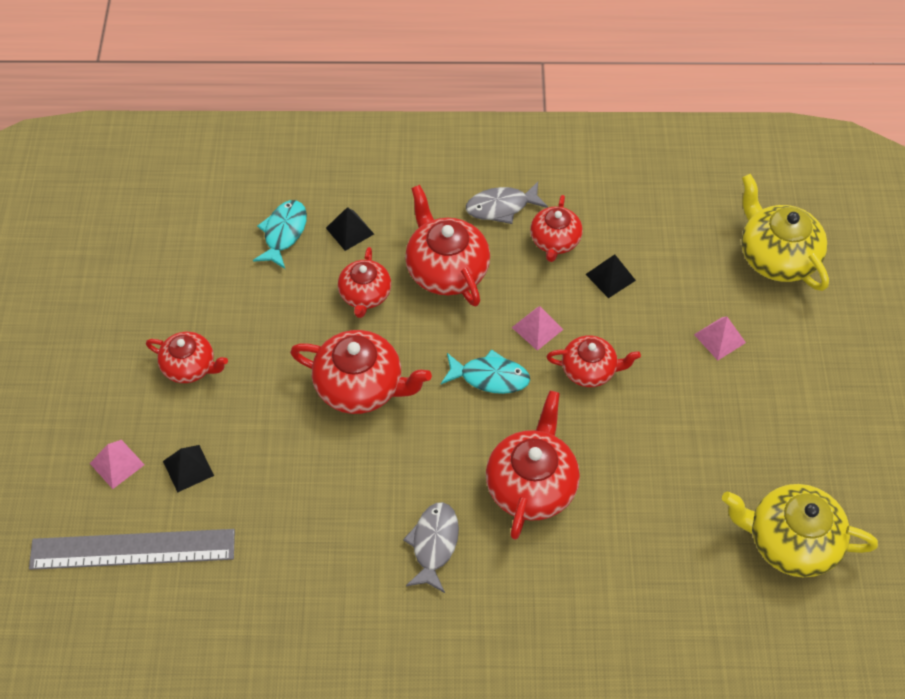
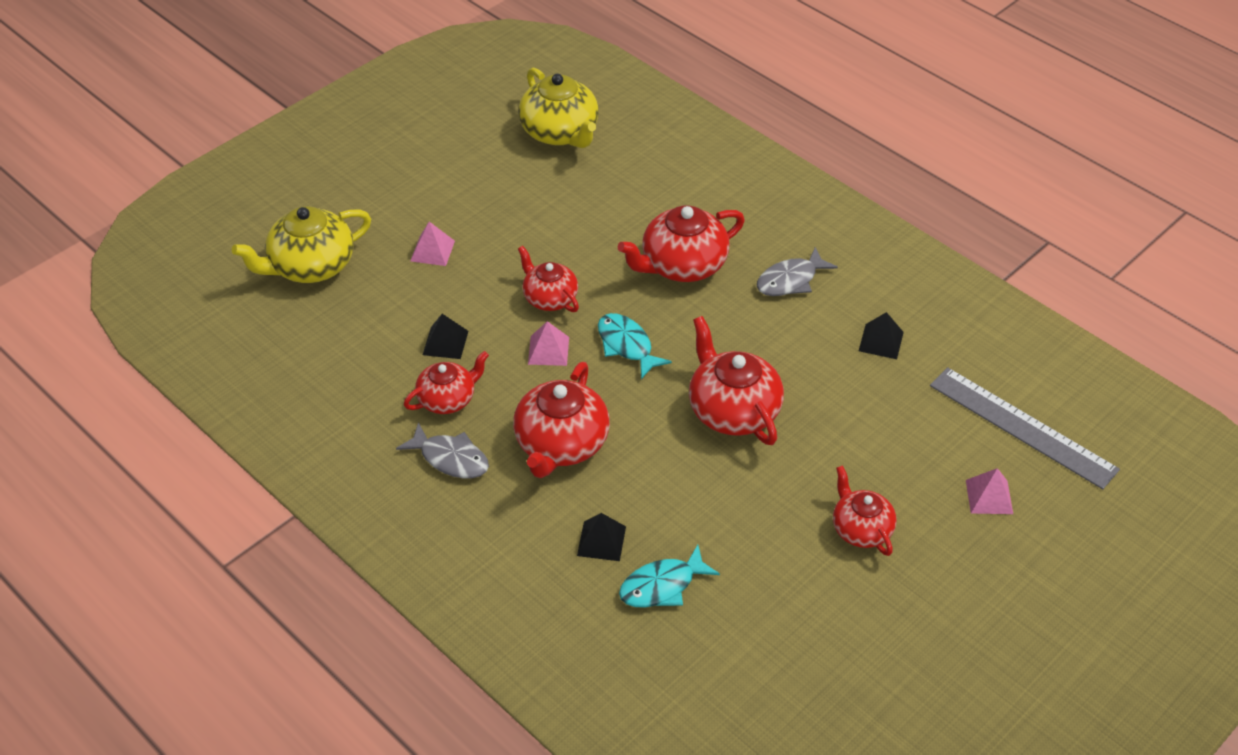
camera: 135 degrees left, 10 degrees down
(188, 468) = (930, 451): black pyramid -> black pyramid (881, 341)
(365, 295) = (651, 475): red teapot -> none
(776, 256) = (310, 266): yellow teapot -> yellow teapot turned 45 degrees clockwise

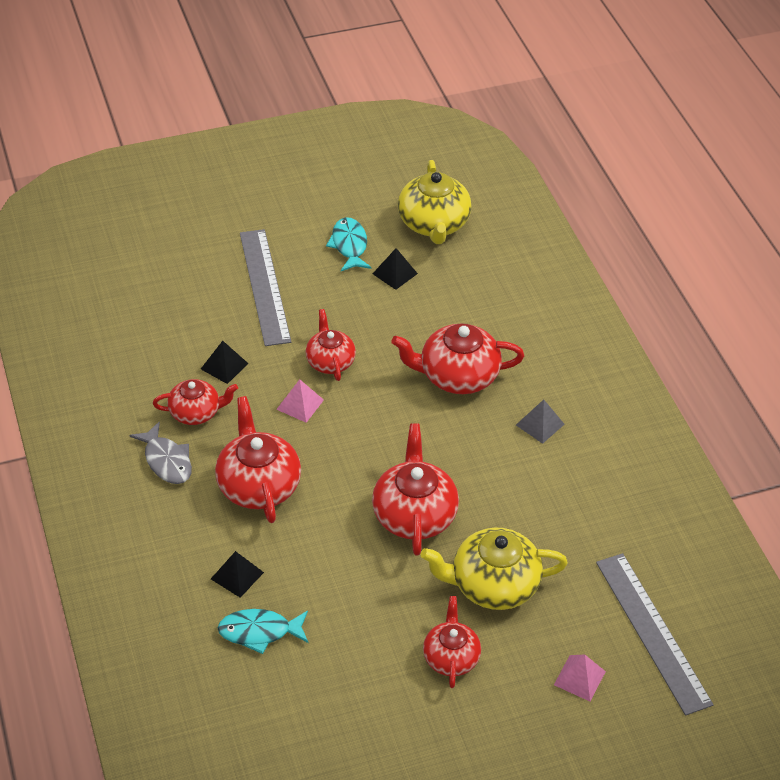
camera: 25 degrees right, 0 degrees up
(310, 266) = (163, 263): yellow teapot -> yellow teapot (492, 585)
(432, 251) = (264, 286): pink pyramid -> grey ruler
(561, 444) = (258, 485): red teapot -> red teapot turned 120 degrees clockwise
(627, 345) = (365, 425): turquoise fish -> turquoise fish (349, 245)
(790, 280) = (540, 424): grey fish -> grey pyramid
(881, 341) = (581, 507): black pyramid -> black pyramid (395, 273)

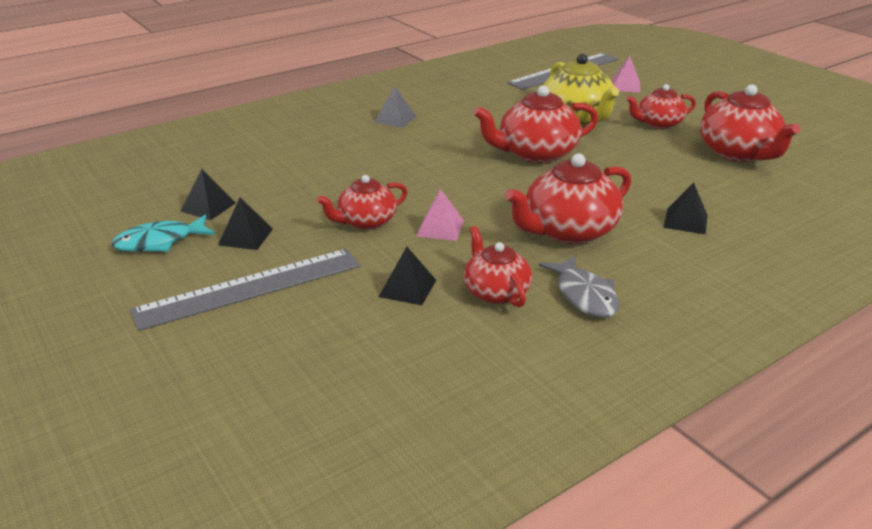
camera: 105 degrees left, 15 degrees down
(166, 461) = (584, 295): grey fish -> grey fish turned 120 degrees clockwise
(259, 632) = (730, 199): turquoise fish -> none
(337, 290) = (246, 236): none -> black pyramid
(433, 224) = (117, 197): yellow teapot -> none
(457, 376) = (354, 157): red teapot -> red teapot (738, 153)

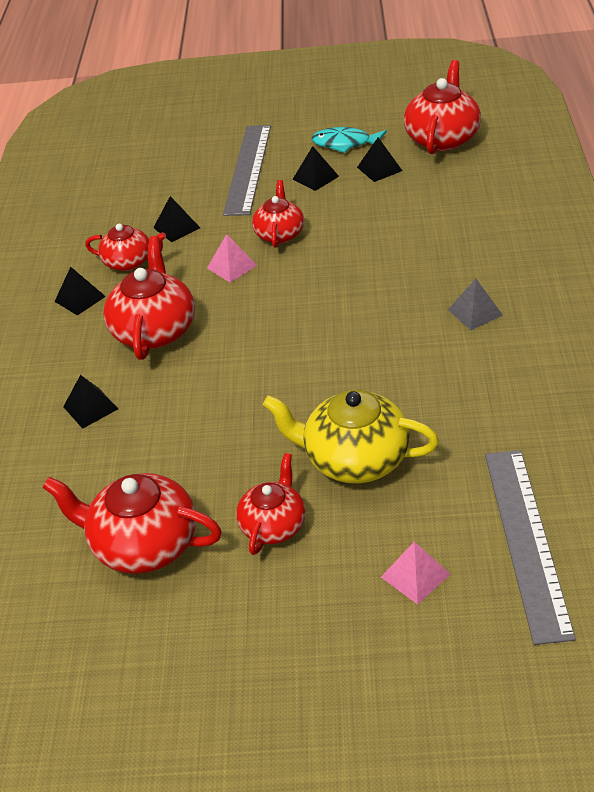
camera: 130 degrees right, 10 degrees up
(160, 242) = (345, 143): turquoise fish -> turquoise fish turned 90 degrees counterclockwise
(535, 154) = (299, 378): red teapot -> red teapot (442, 138)
(584, 295) = (80, 298): grey fish -> black pyramid

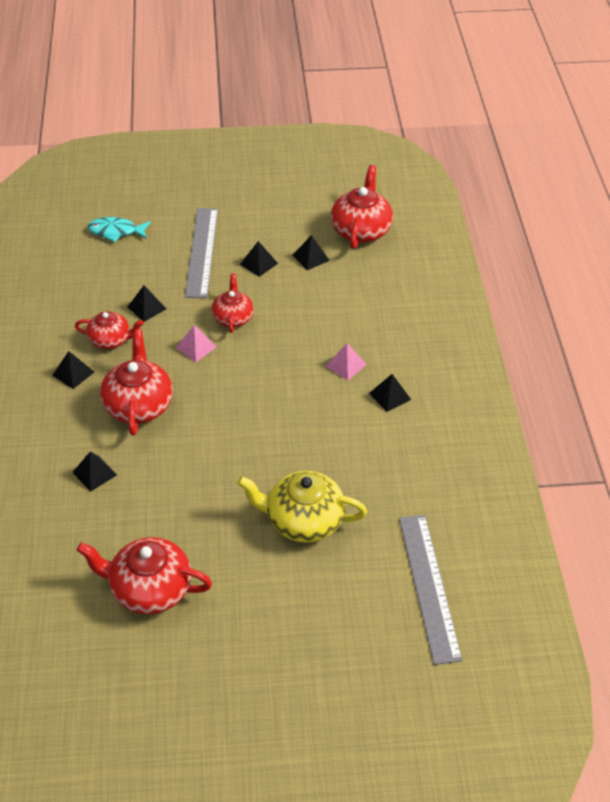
camera: 10 degrees left, 5 degrees up
(274, 525) = (246, 574): red teapot -> none
(345, 143) = (281, 231): turquoise fish -> turquoise fish (116, 232)
(415, 575) = (351, 613): pink pyramid -> pink pyramid (346, 365)
(475, 312) = (390, 396): grey pyramid -> black pyramid

